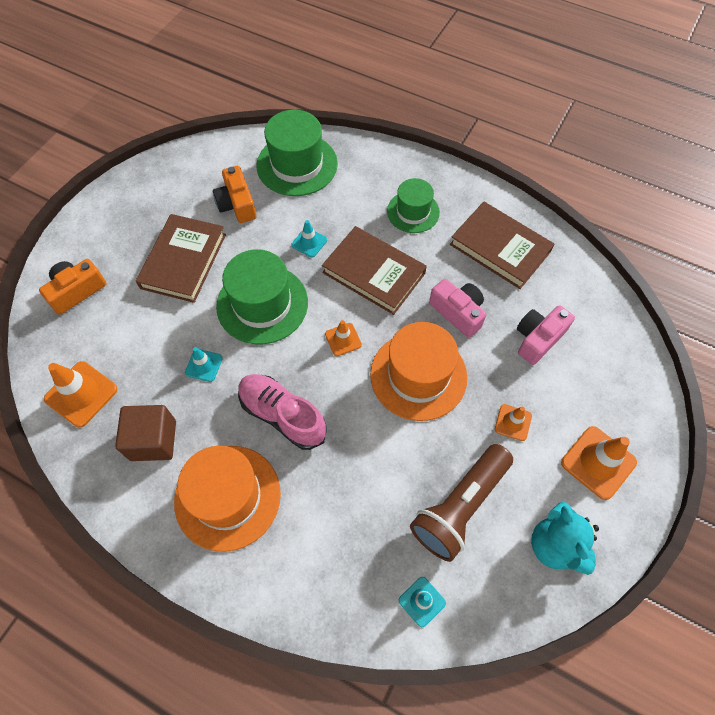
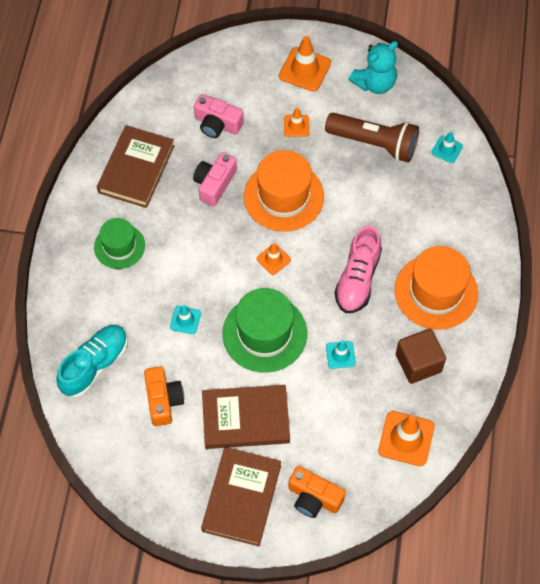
camera: 110 degrees left, 0 degrees up
(237, 204) = (163, 400): orange camera -> orange camera turned 60 degrees counterclockwise
(297, 164) = (95, 365): green hat -> turquoise shoe
(374, 273) = (199, 257): brown book -> brown book (241, 498)

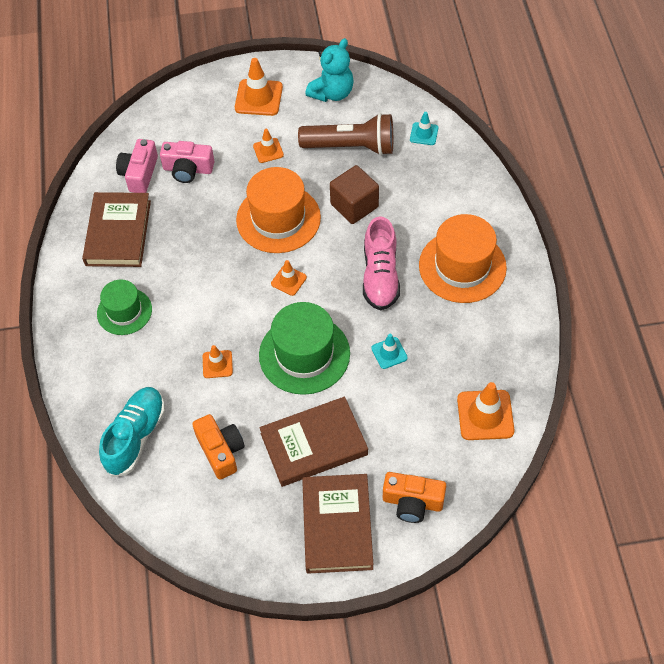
camera: 15 degrees left, 5 degrees down
(185, 320) = (217, 364): turquoise traffic cone -> orange traffic cone
(214, 184) = (204, 226): pink camera -> pink camera (139, 174)
(418, 363) = (470, 338): brown cube -> brown cube (354, 205)

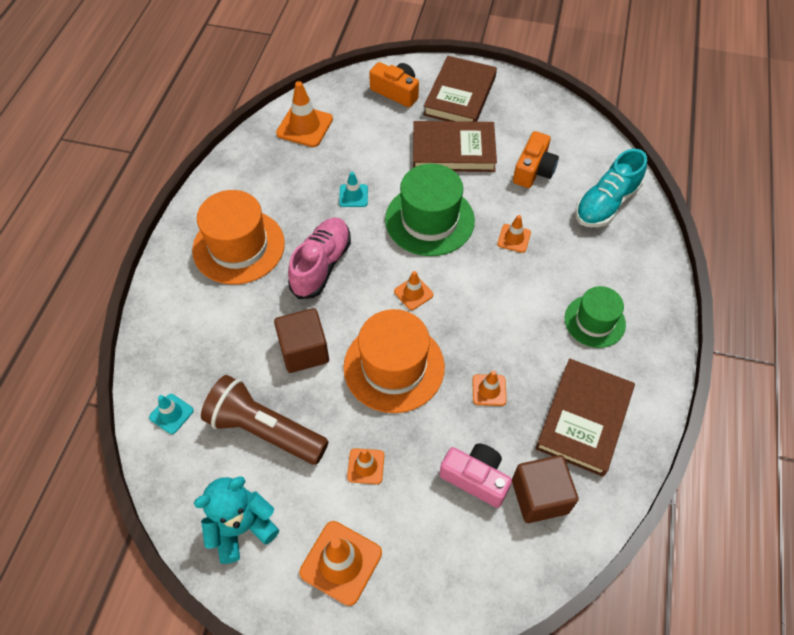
camera: 160 degrees left, 0 degrees up
(139, 174) = (540, 496): pink camera -> brown cube
(197, 228) = (489, 390): none -> orange traffic cone
(221, 451) = (533, 170): orange camera -> orange camera turned 150 degrees counterclockwise

